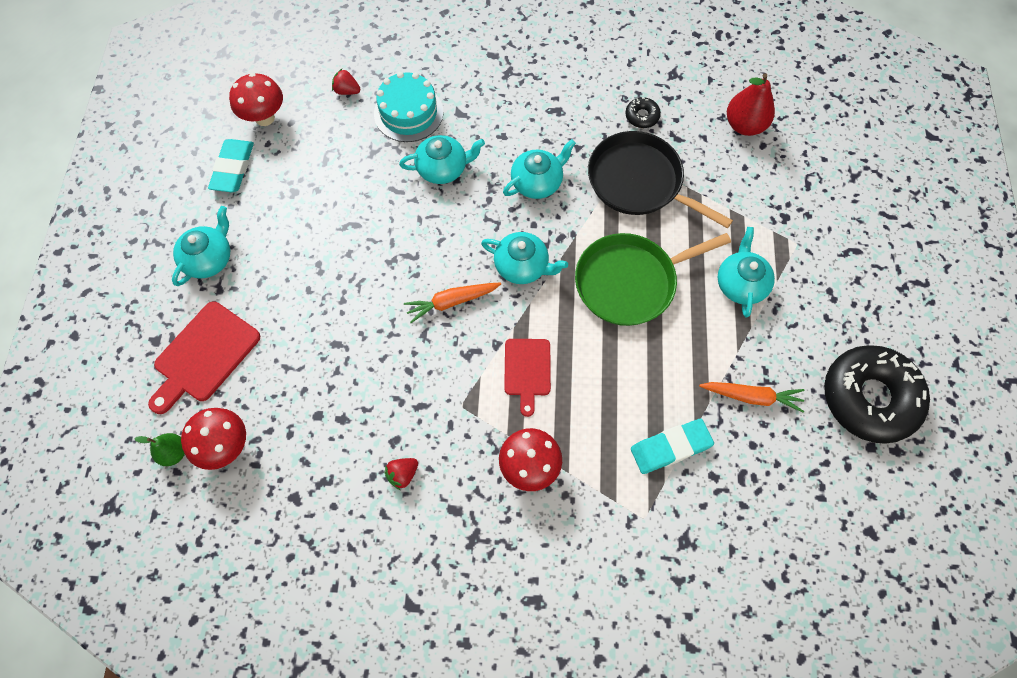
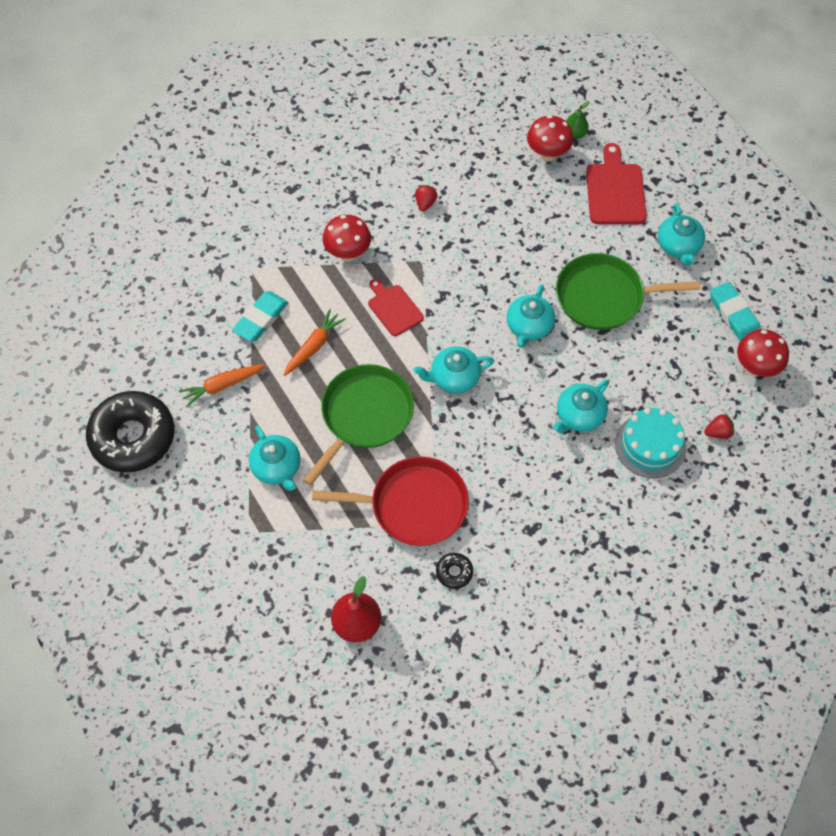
camera: 145 degrees right, 5 degrees down
(323, 254) = (604, 296): none -> green pan
(451, 302) = (484, 321): orange carrot -> orange carrot (314, 346)
(537, 182) = (495, 452): turquoise teapot -> turquoise teapot (529, 326)
(639, 182) = (413, 505): black pan -> red pan

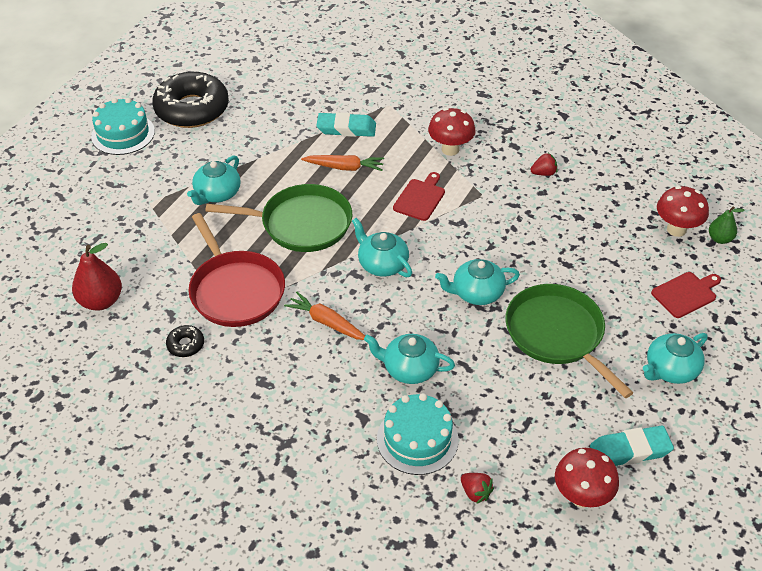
camera: 60 degrees right, 15 degrees down
(125, 516) = (123, 134): none -> turquoise cake
(222, 386) = (269, 134): orange carrot -> orange carrot (326, 322)
(615, 191) = (686, 294): red cutting board -> red cutting board, size x0.66
(733, 314) = (630, 450): turquoise eraser -> turquoise eraser turned 45 degrees clockwise

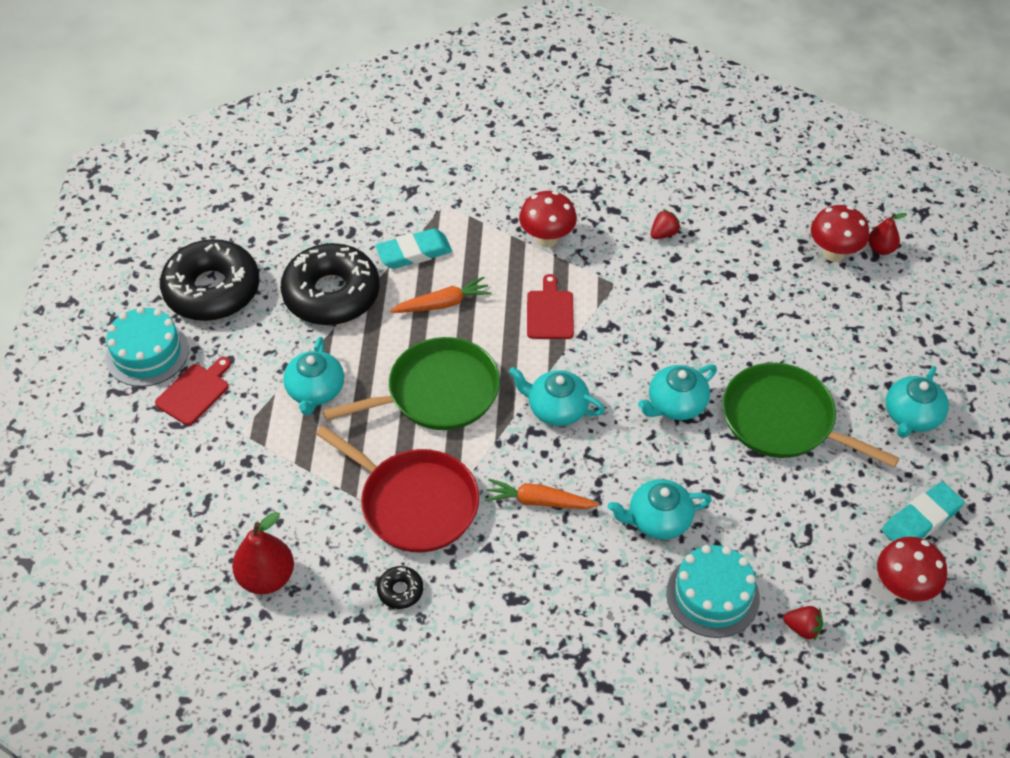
camera: 25 degrees left, 5 degrees up
(270, 137) = (331, 294): none -> black donut
(686, 294) = (881, 325): red cutting board -> red cutting board (194, 392)
(719, 239) = (881, 249): green pear -> red pear

